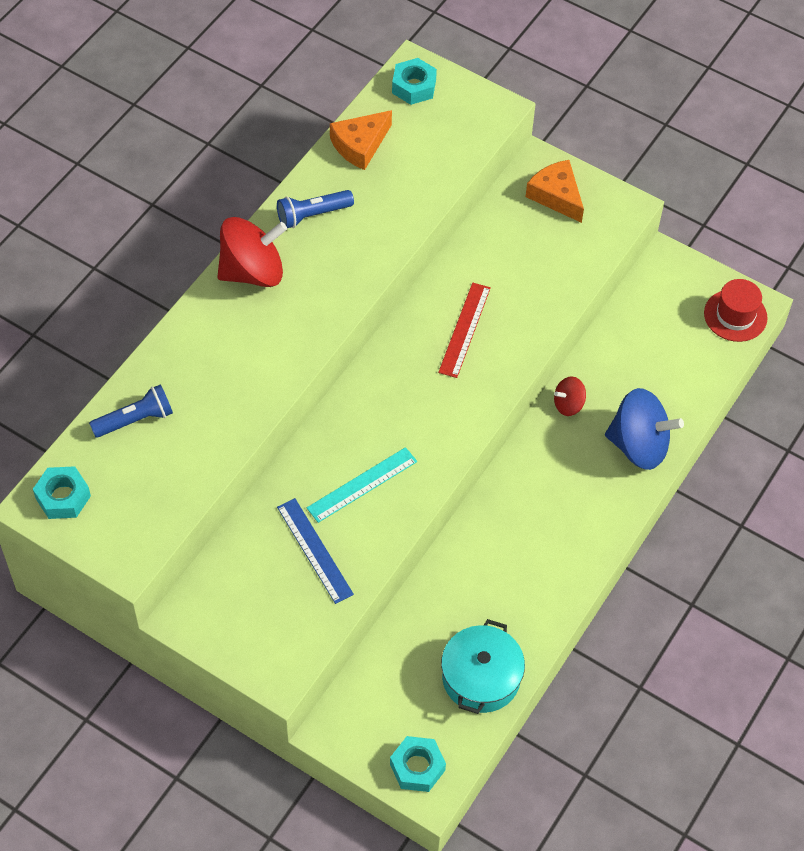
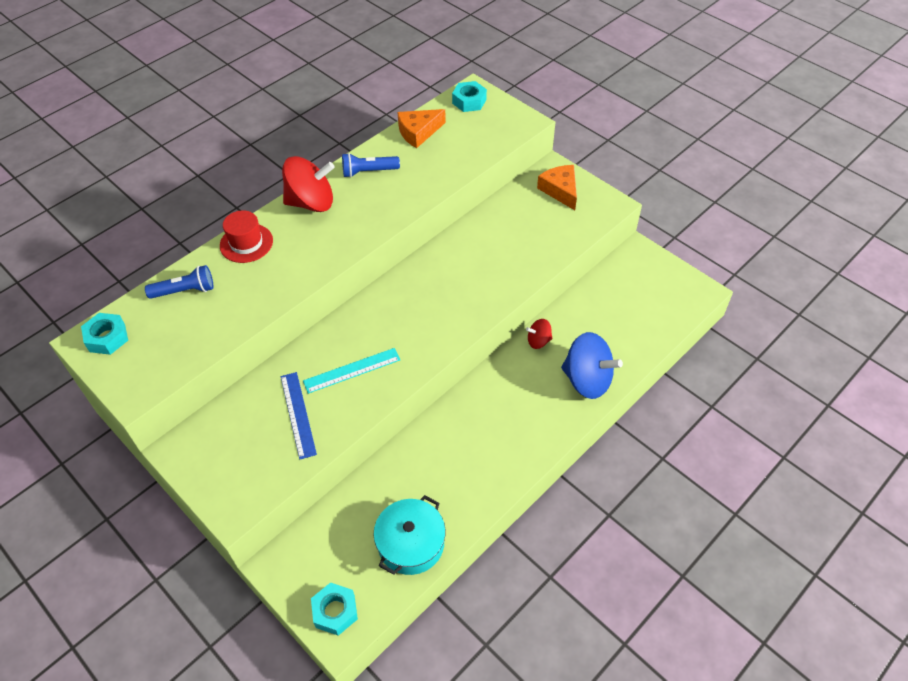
camera: 15 degrees right, 5 degrees down
(464, 329) = (466, 271): red ruler -> none
(735, 315) = (684, 296): red hat -> red hat (246, 243)

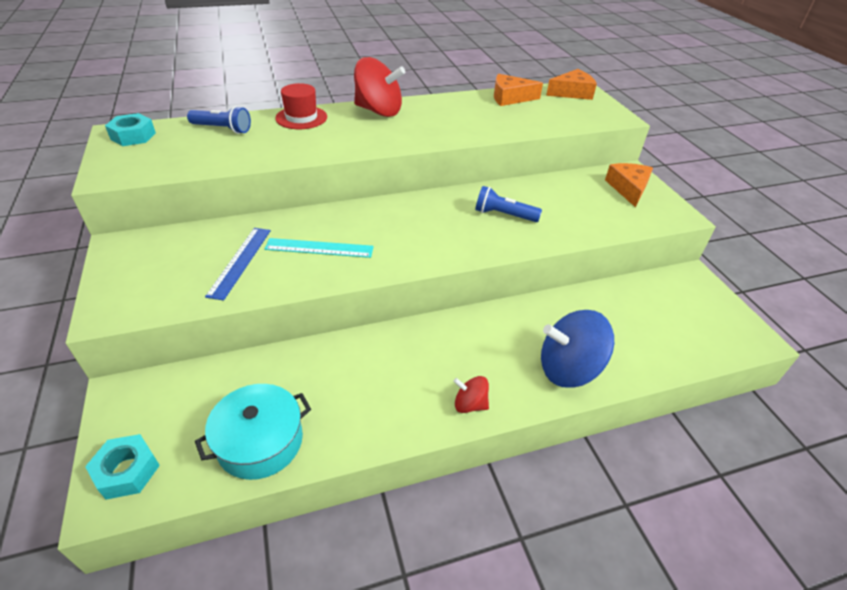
camera: 25 degrees right, 10 degrees down
(368, 172) = (445, 108): blue flashlight -> blue flashlight (504, 215)
(469, 101) = (572, 93): turquoise nut -> orange cheese
(538, 341) = (535, 311): red spinning top -> red spinning top (470, 404)
(587, 380) = (568, 369): blue spinning top -> blue spinning top turned 120 degrees clockwise

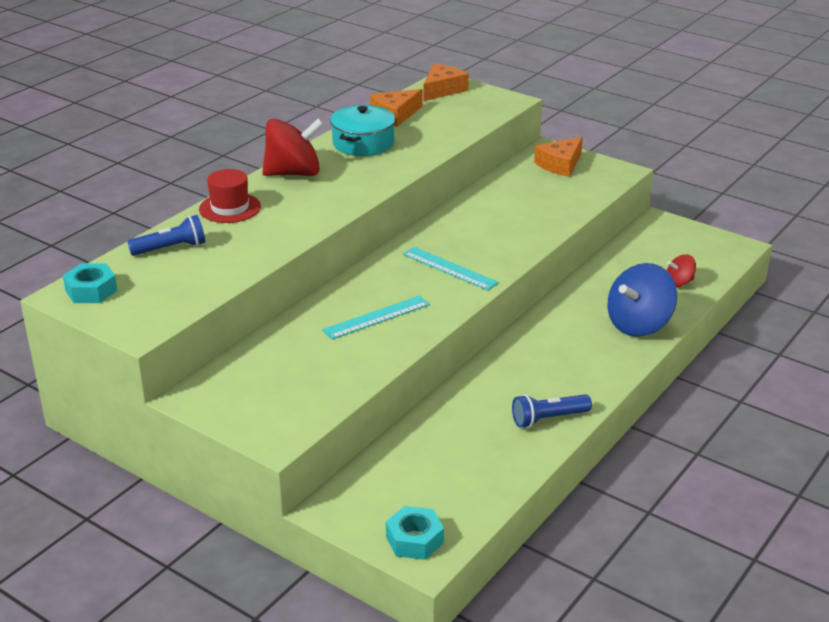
camera: 35 degrees left, 10 degrees down
(240, 261) = (326, 356): blue ruler -> none
(260, 441) = (484, 474): turquoise pot -> turquoise pot (363, 143)
(427, 234) = (449, 268): none -> turquoise ruler
(470, 404) = (599, 379): red spinning top -> red spinning top (679, 282)
(504, 215) = (490, 227): blue flashlight -> blue flashlight (548, 419)
(628, 188) = (560, 164): orange cheese -> orange cheese turned 105 degrees counterclockwise

